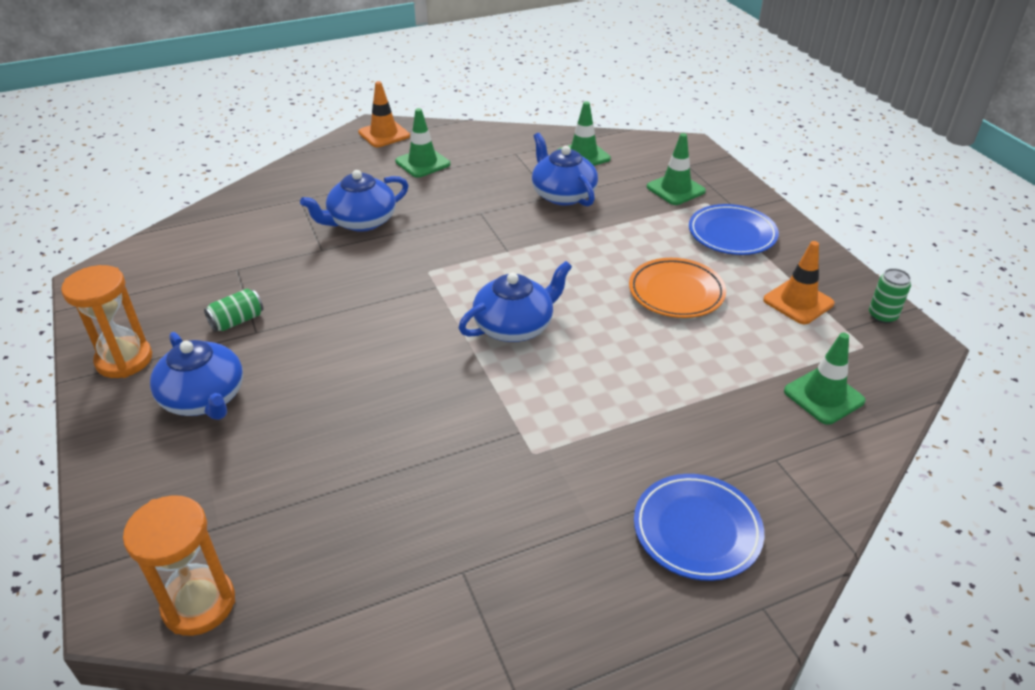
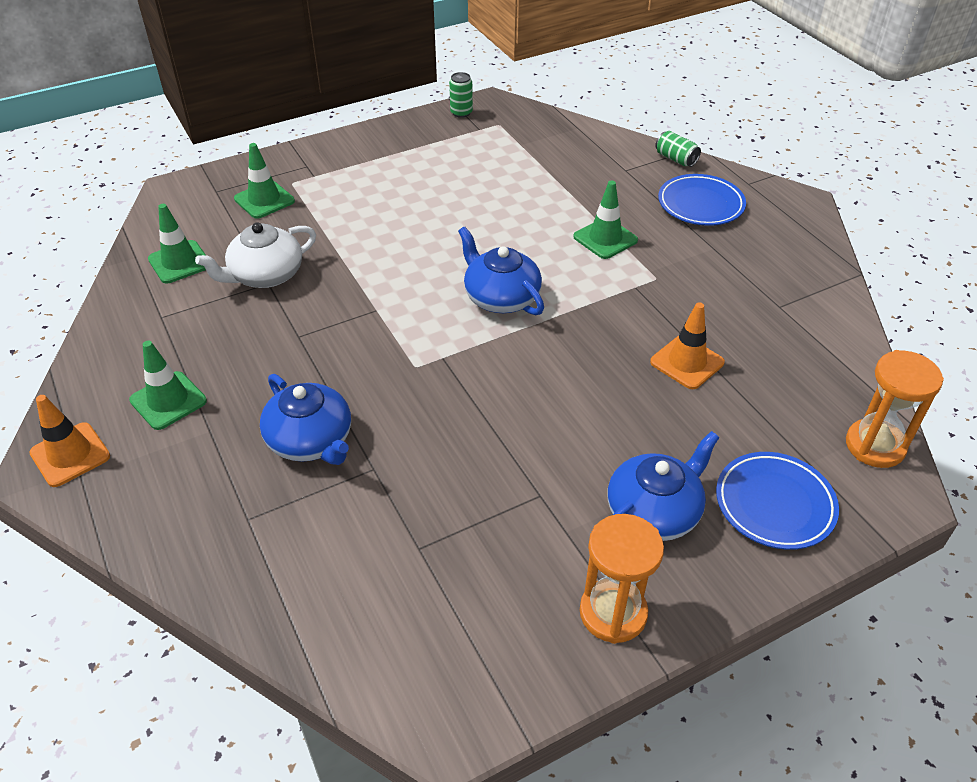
camera: 95 degrees left, 5 degrees up
(237, 321) = (524, 518): green can -> green can (676, 159)
(563, 194) = (265, 275): blue teapot -> white teapot
(676, 292) = (440, 205): orange plate -> none
(732, 234) = (348, 171): blue plate -> blue plate (774, 504)
(798, 302) = (447, 146): orange traffic cone -> orange traffic cone (687, 362)
(823, 396) = (557, 146): green traffic cone -> green traffic cone (605, 238)

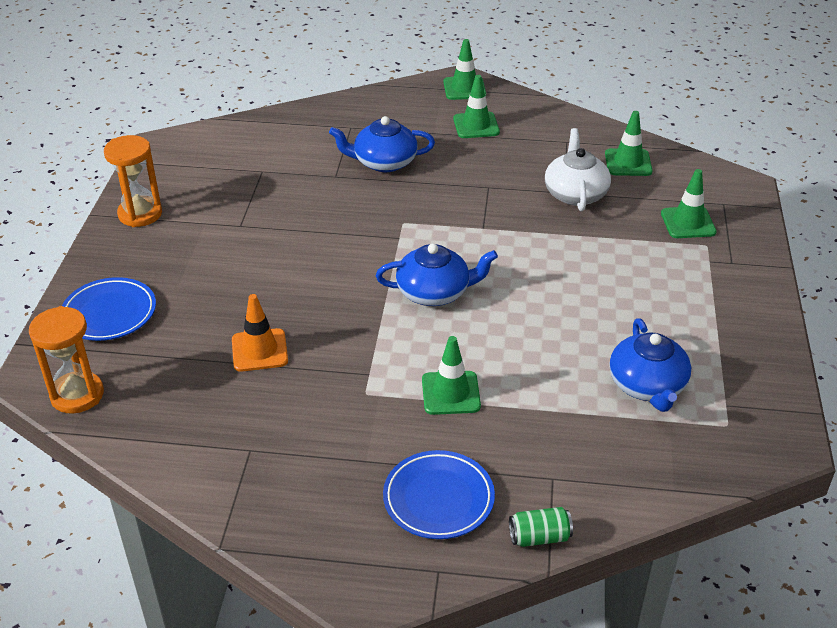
camera: 125 degrees right, 5 degrees down
(70, 455) = (464, 88): orange traffic cone -> green traffic cone
(461, 113) = (775, 407): green can -> none
(654, 511) = (172, 261): blue teapot -> blue teapot (647, 385)

